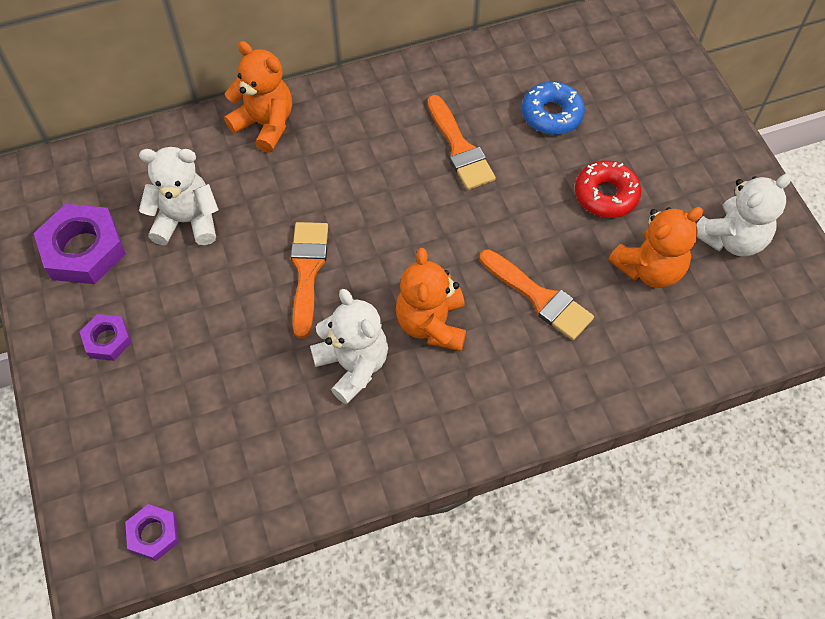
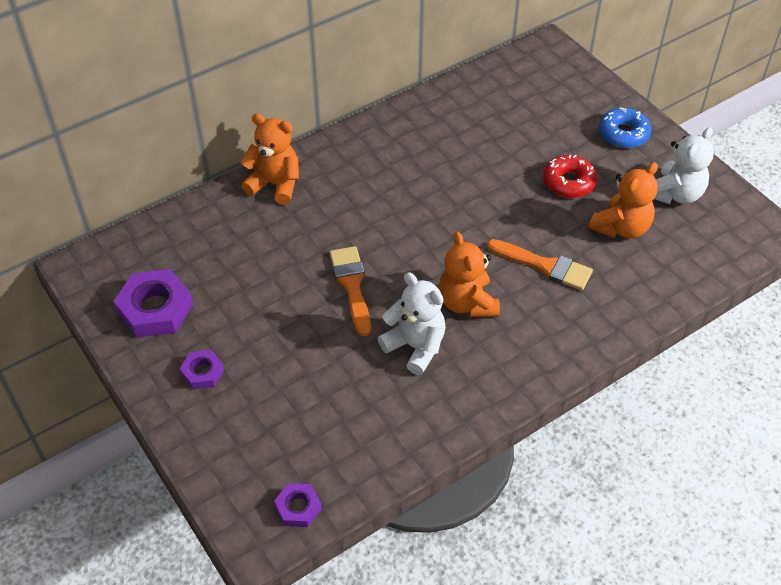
camera: 15 degrees left, 10 degrees down
(187, 221) = (236, 269): white teddy bear -> none
(460, 148) = (441, 171): orange brush -> none
(551, 115) = (505, 133): blue donut -> blue donut (623, 134)

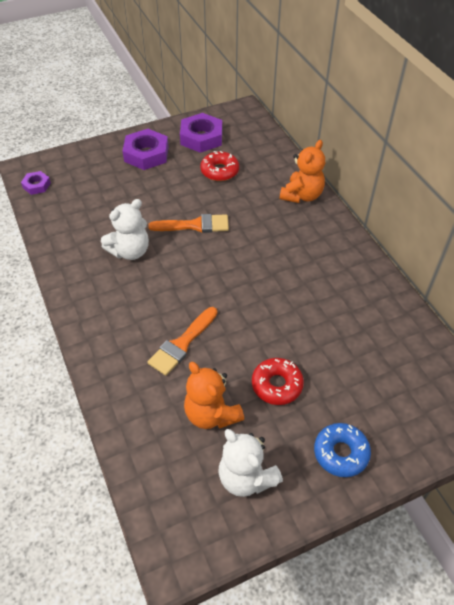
camera: 100 degrees right, 0 degrees up
(202, 372) = (146, 154): purple nut -> purple nut, size x1.84
(235, 275) = (219, 171): none -> red donut
(467, 303) = (159, 286): orange teddy bear -> none

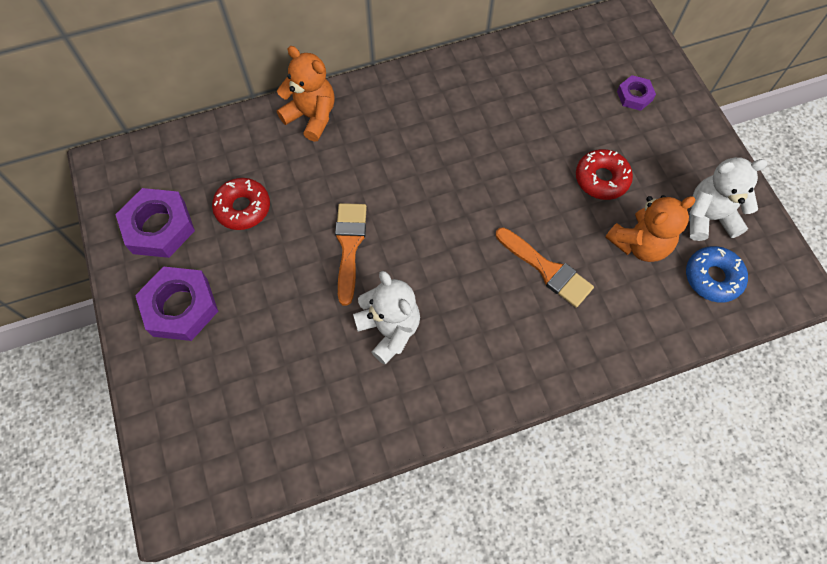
camera: 85 degrees left, 15 degrees up
(36, 185) = (222, 479): purple nut -> purple nut (634, 96)
(246, 477) = (708, 217): white teddy bear -> white teddy bear turned 150 degrees counterclockwise
(341, 453) = (676, 135): blue donut -> blue donut (712, 277)

